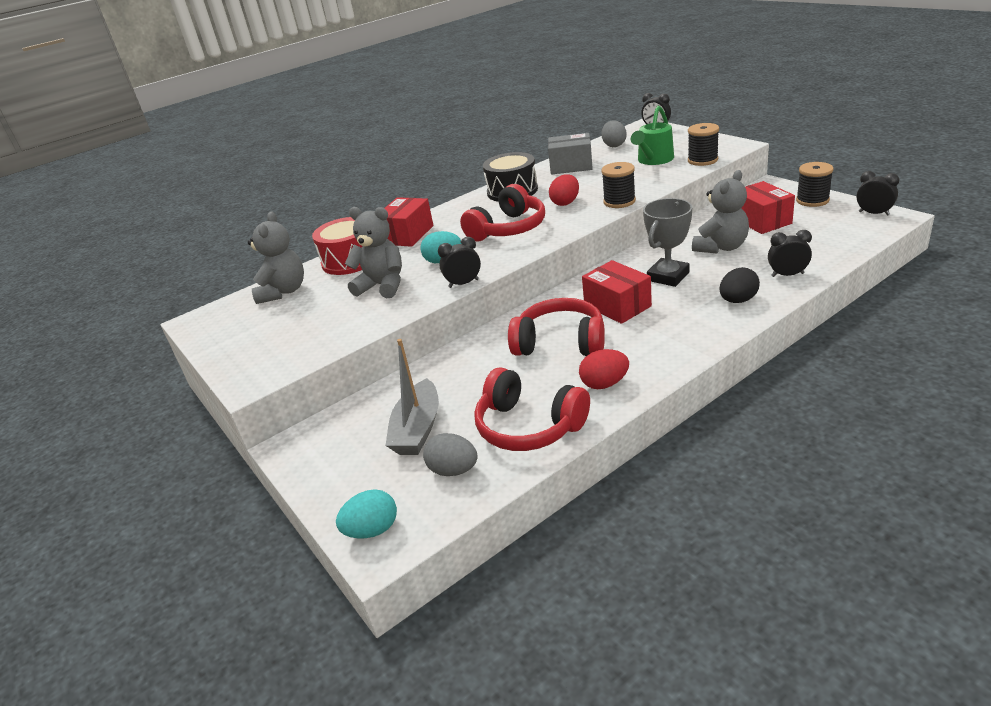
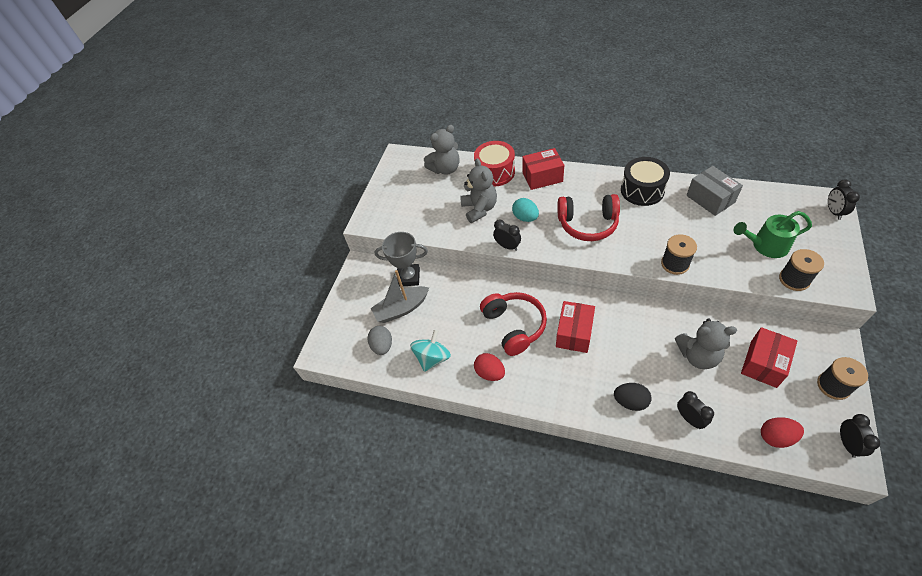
camera: 55 degrees right, 20 degrees up
(372, 530) = (329, 341): turquoise egg -> none
(529, 426) = (432, 358): red headphones -> turquoise spinning top
(565, 203) = (648, 232): red egg -> red egg (776, 437)
(614, 145) = (772, 203): grey egg -> none
(668, 276) = (631, 343): grey trophy -> grey trophy (408, 277)

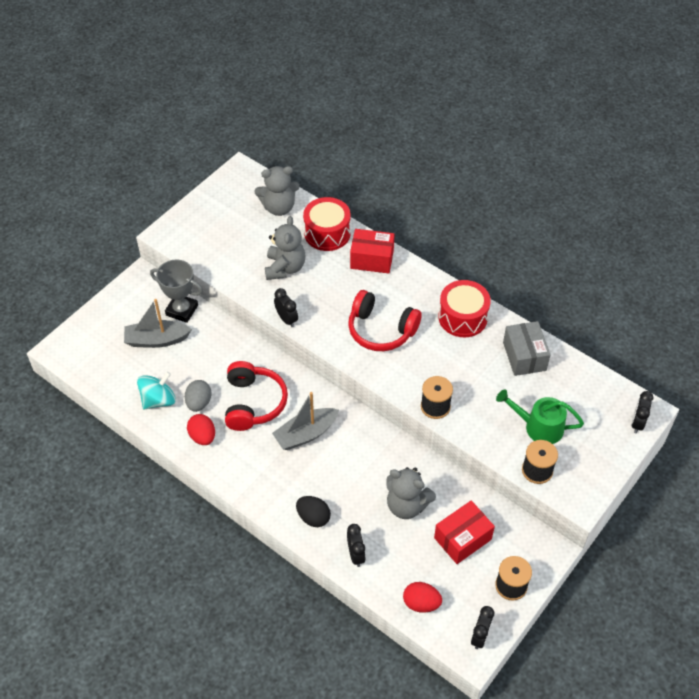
camera: 15 degrees right, 0 degrees up
(382, 346) = (118, 368): grey egg -> grey egg (199, 403)
(525, 218) = (324, 297): turquoise egg -> none
(574, 333) = (305, 434): red box -> grey boat
(642, 190) = (462, 317): black drum -> red drum

